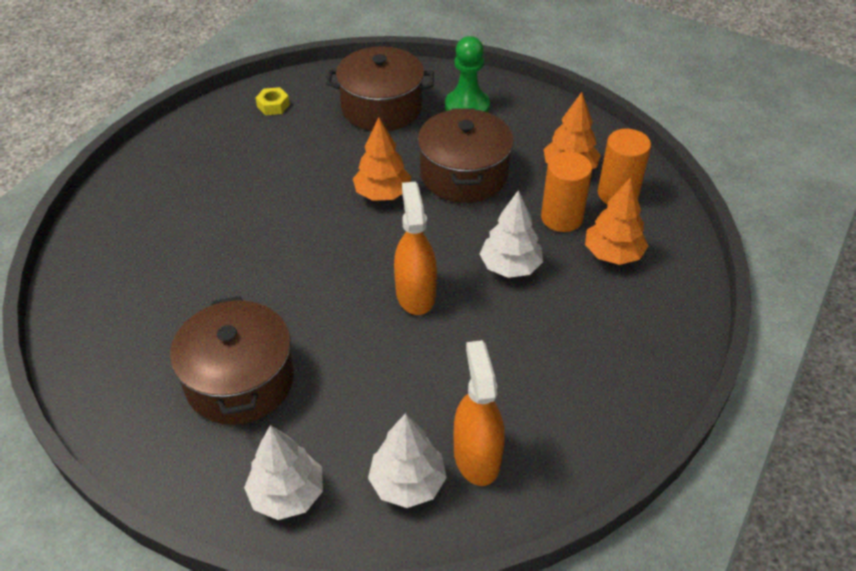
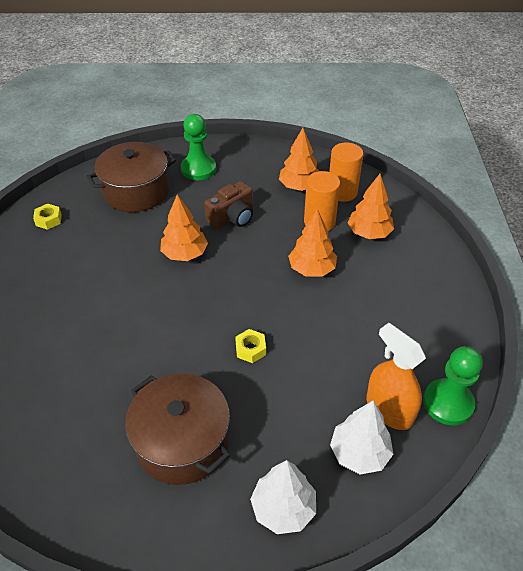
camera: 30 degrees left, 0 degrees up
(376, 322) = (250, 349): none -> yellow nut
(415, 294) = (263, 316): orange spray bottle -> none
(464, 174) = (232, 217): brown pot -> brown camera
(510, 267) = (311, 269): white tree -> orange tree
(552, 483) = (448, 403): none -> green pawn

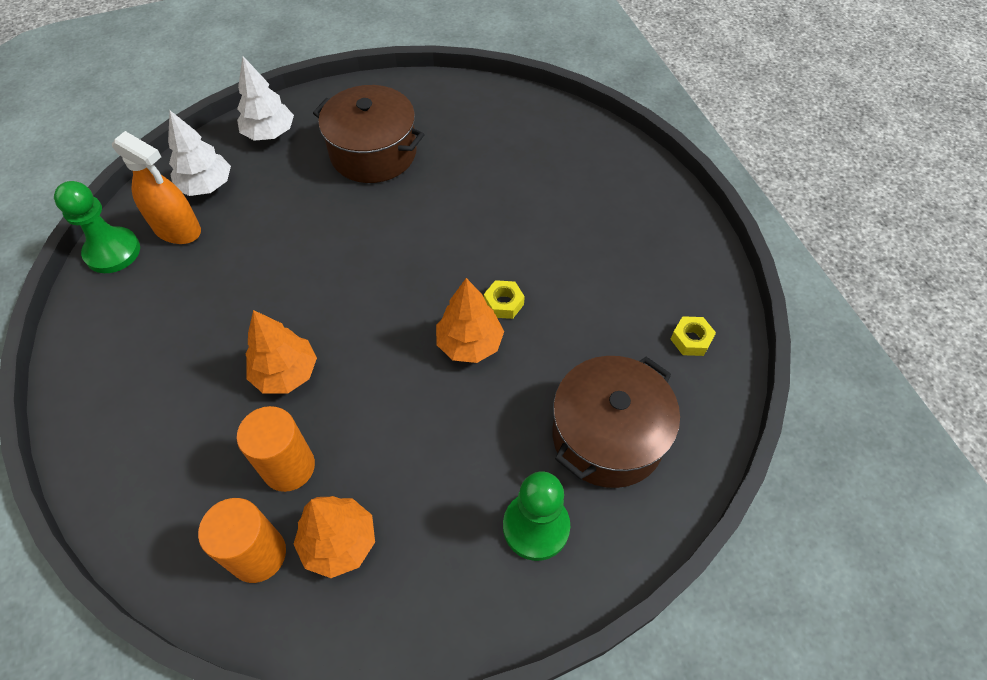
camera: 160 degrees right, 10 degrees up
(232, 217) = (430, 431): brown camera -> none
(250, 349) = (337, 247): yellow nut -> yellow nut (503, 303)
(369, 233) = (205, 468): orange tree -> none

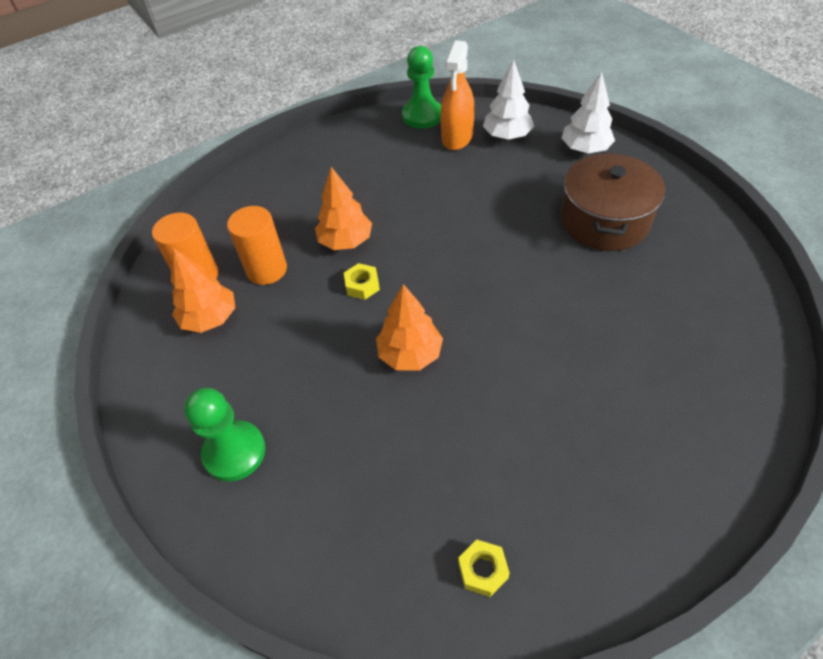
camera: 80 degrees right, 5 degrees down
(503, 303) = (466, 370): yellow nut -> yellow nut (362, 285)
(607, 436) = (337, 497): brown pot -> none

